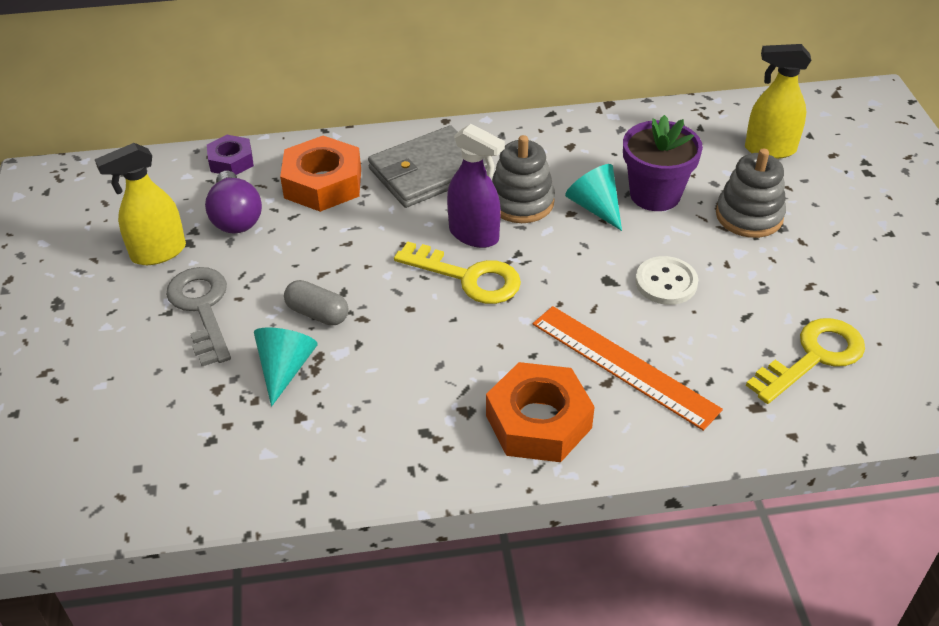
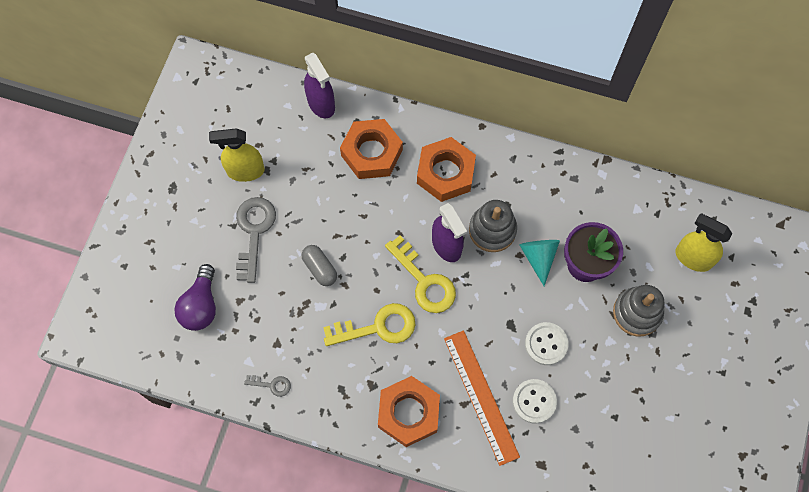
camera: 25 degrees right, 25 degrees up
(231, 161) = (321, 104): purple nut -> purple spray bottle
(236, 217) = (304, 160): purple light bulb -> purple light bulb (201, 305)
(285, 369) = (283, 304): turquoise cone -> none
(318, 467) = (272, 385): none -> grey key
(428, 172) = (445, 173): grey wallet -> orange nut
(695, 344) = (534, 401): none -> white button
(813, 357) = (600, 446): yellow key -> yellow key (378, 327)

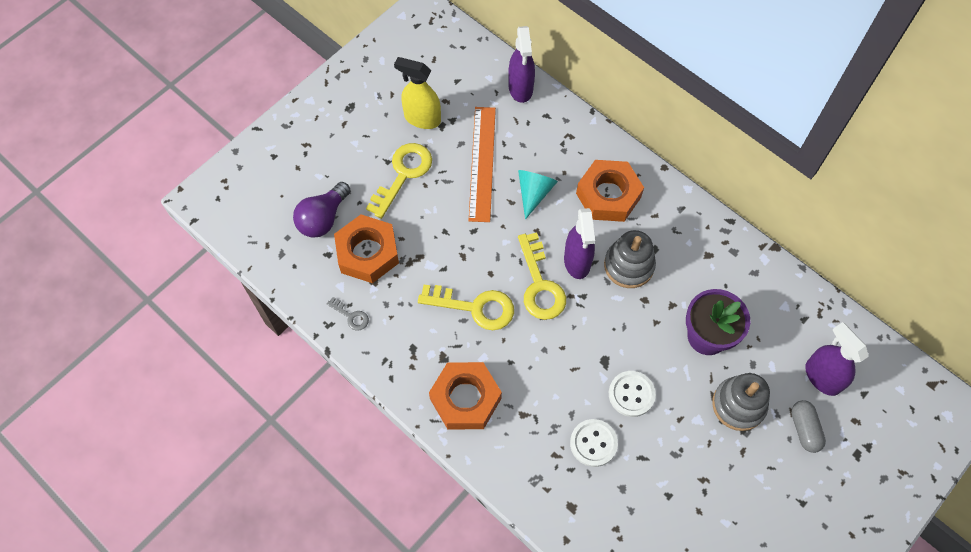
camera: 25 degrees right, 5 degrees down
(254, 232) = (403, 174): grey key -> yellow key
(320, 268) = (447, 231): grey capsule -> grey capsule (804, 429)
(371, 153) = (546, 149): orange nut -> orange nut (367, 253)
(481, 396) = (543, 415): orange ruler -> orange ruler (482, 163)
(538, 257) = (662, 310): turquoise cone -> turquoise cone (534, 193)
(692, 258) = (822, 377): yellow spray bottle -> purple spray bottle

